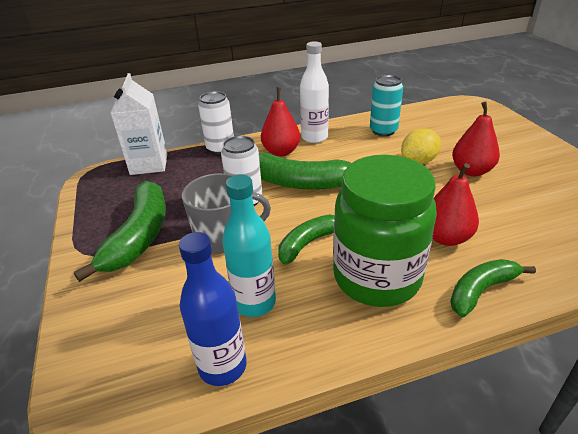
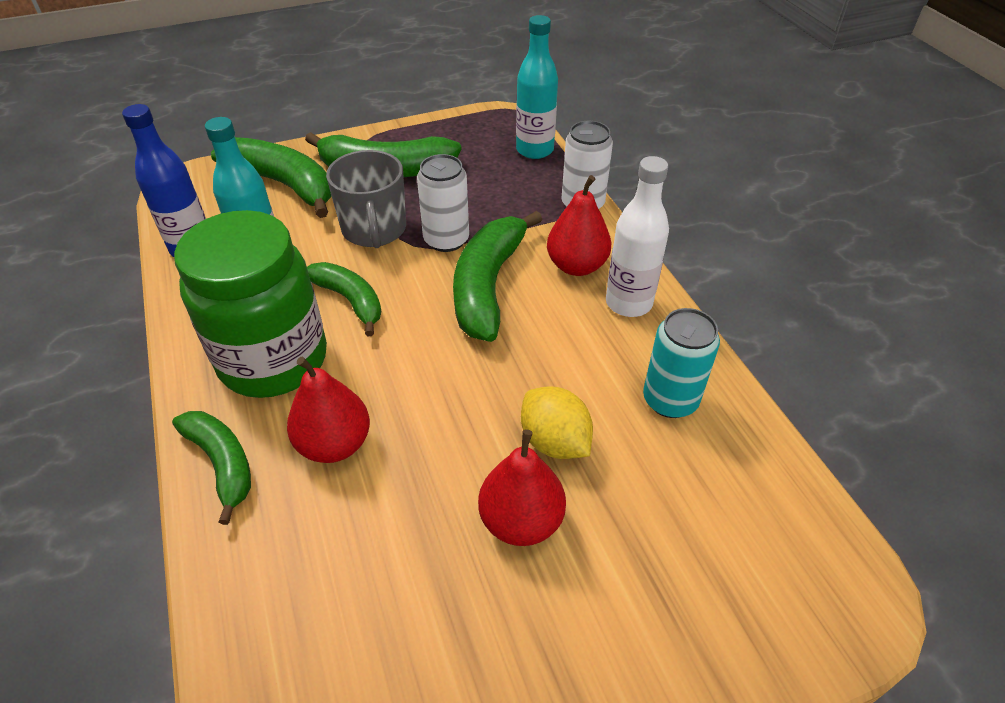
camera: 85 degrees right, 10 degrees up
(133, 304) = (284, 184): none -> green banana
(149, 164) = (534, 150): white carton -> turquoise bottle

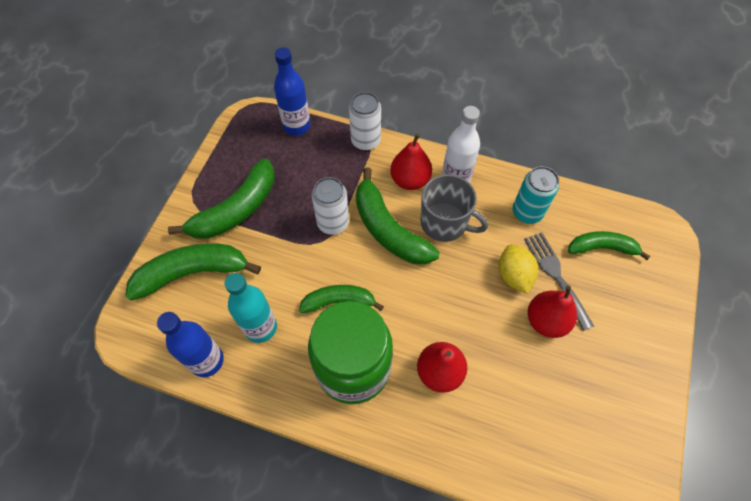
camera: 50 degrees left, 15 degrees up
(222, 463) = (409, 434): green banana -> green banana (602, 248)
(374, 230) = (288, 252): grey mug -> grey mug (445, 223)
(534, 150) = (296, 126): turquoise bottle -> blue bottle
(554, 441) = (514, 275): yellow lemon -> yellow lemon turned 75 degrees clockwise
(607, 490) = (556, 275): none -> grey fork

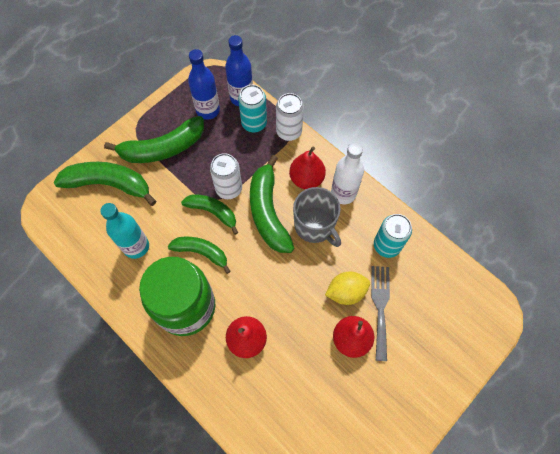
camera: 25 degrees right, 5 degrees up
(207, 361) = (88, 254): blue bottle -> blue bottle (208, 110)
(324, 146) = (254, 123): none -> turquoise can
(514, 275) = (346, 292): yellow lemon -> yellow lemon turned 60 degrees clockwise
(602, 248) = (432, 302): green banana -> green banana (213, 212)

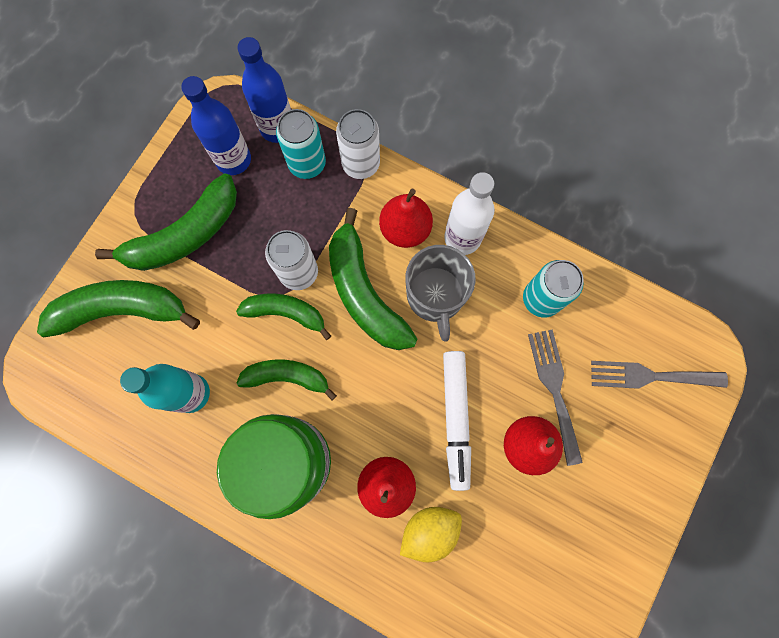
camera: 15 degrees left, 10 degrees up
(306, 309) = (456, 418): none -> white marker
(315, 226) = (435, 296): grey mug -> grey mug turned 45 degrees clockwise
(346, 292) = (503, 380): yellow lemon -> yellow lemon (429, 530)
(450, 316) = (650, 376): none -> grey fork

